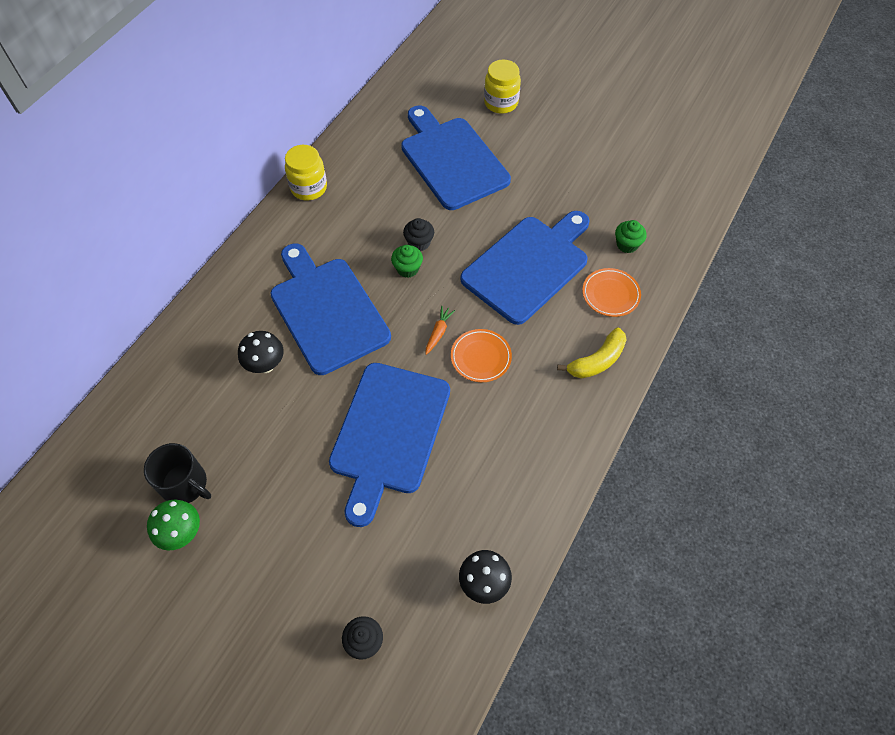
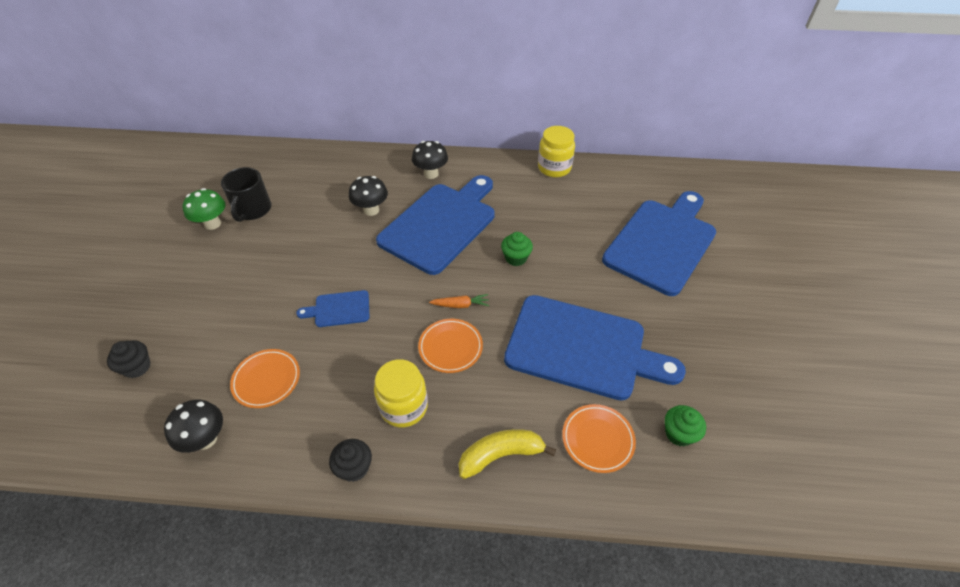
camera: 65 degrees right, 10 degrees down
(245, 292) = (431, 174): none -> black mushroom
(389, 433) = (339, 309): blue cutting board -> blue cutting board, size x0.44
(419, 243) = (549, 255): black cupcake -> black cupcake (354, 468)
(442, 517) = (266, 380): none -> orange plate
(501, 103) = (767, 252): yellow jar -> yellow jar (404, 407)
(597, 361) = (501, 455): yellow banana -> yellow banana turned 135 degrees clockwise

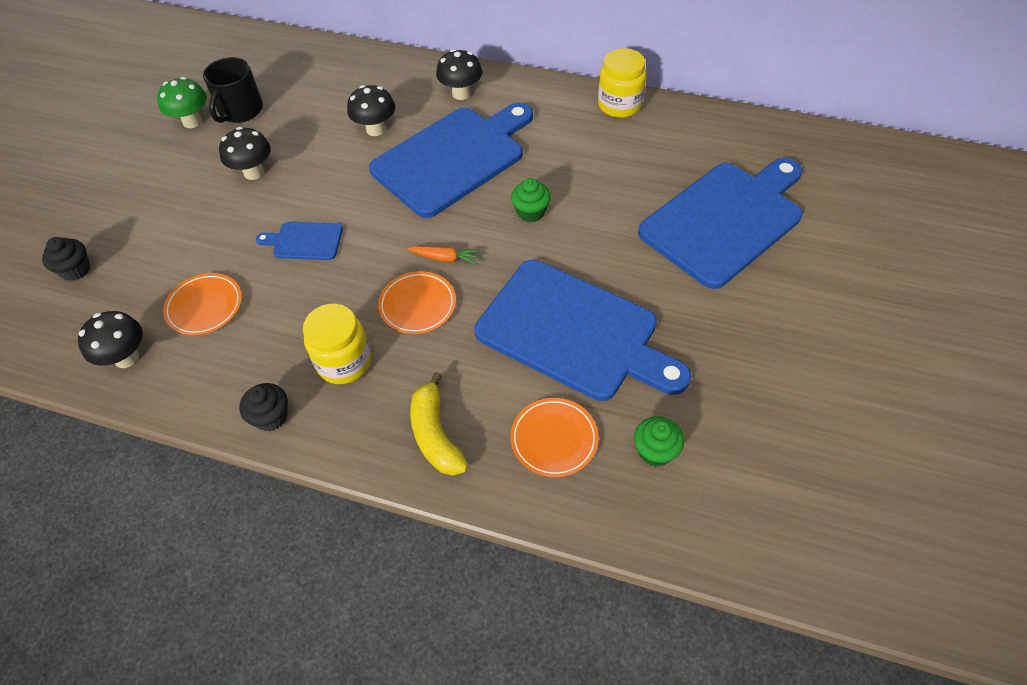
camera: 15 degrees right, 5 degrees up
(278, 258) = (253, 172): none -> black mushroom
(501, 455) = (435, 434): yellow banana -> yellow banana turned 105 degrees counterclockwise

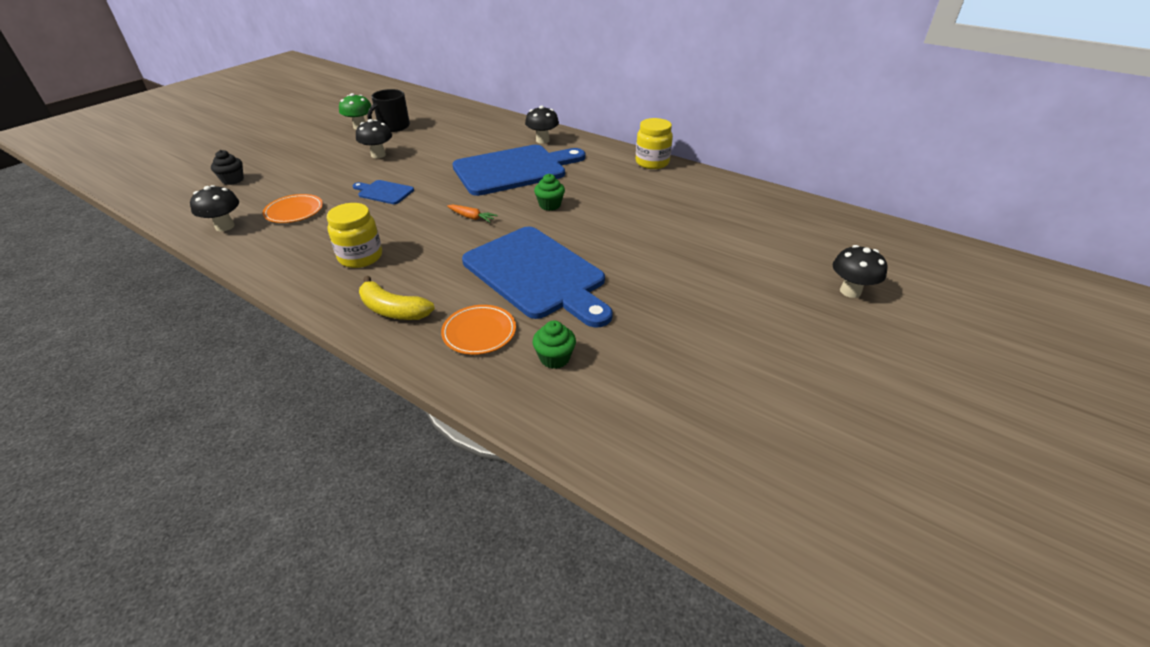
camera: 15 degrees right, 15 degrees down
(271, 417) = (289, 275): black cupcake -> none
(375, 129) = (472, 148): black mushroom -> black mushroom (850, 291)
(417, 305) = (434, 238): orange plate -> none
(435, 434) = (393, 310): yellow banana -> yellow banana turned 60 degrees counterclockwise
(725, 220) = (696, 235): blue cutting board -> none

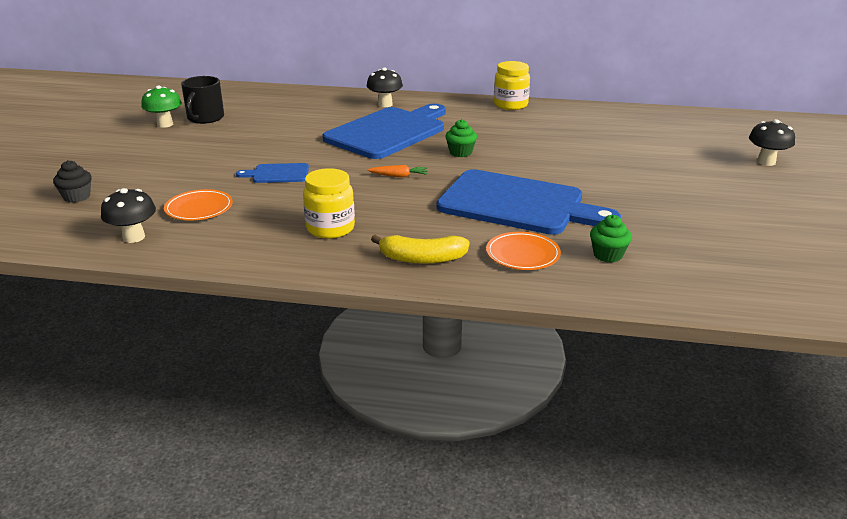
camera: 25 degrees left, 10 degrees down
(378, 155) = (224, 145): black mushroom -> none

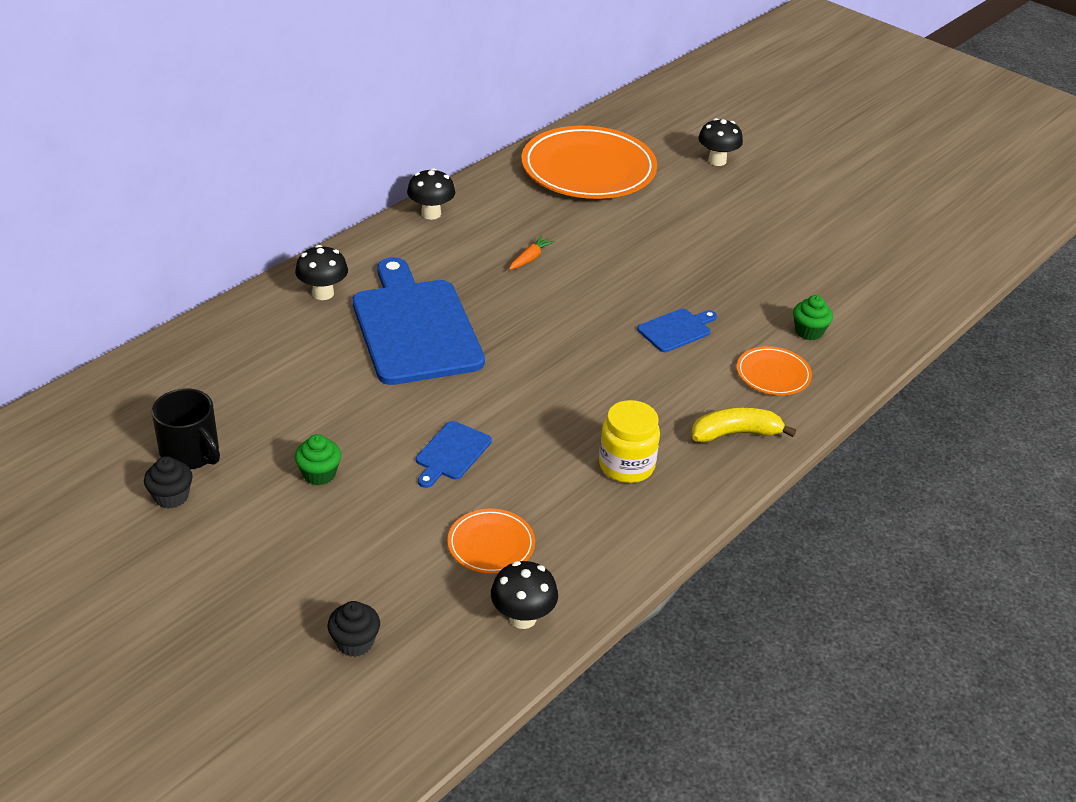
camera: 60 degrees left, 10 degrees up
(165, 124) = (171, 497): green mushroom -> black cupcake
(399, 176) = (544, 371): orange carrot -> orange carrot (530, 258)
(422, 259) = (735, 434): yellow banana -> yellow banana turned 135 degrees counterclockwise
(460, 152) = (525, 306): green cupcake -> green cupcake (319, 474)
(510, 105) = (431, 214): yellow jar -> black mushroom
(517, 204) = (676, 330): blue cutting board -> blue cutting board, size x0.44
(653, 128) = (588, 169): none -> orange plate

